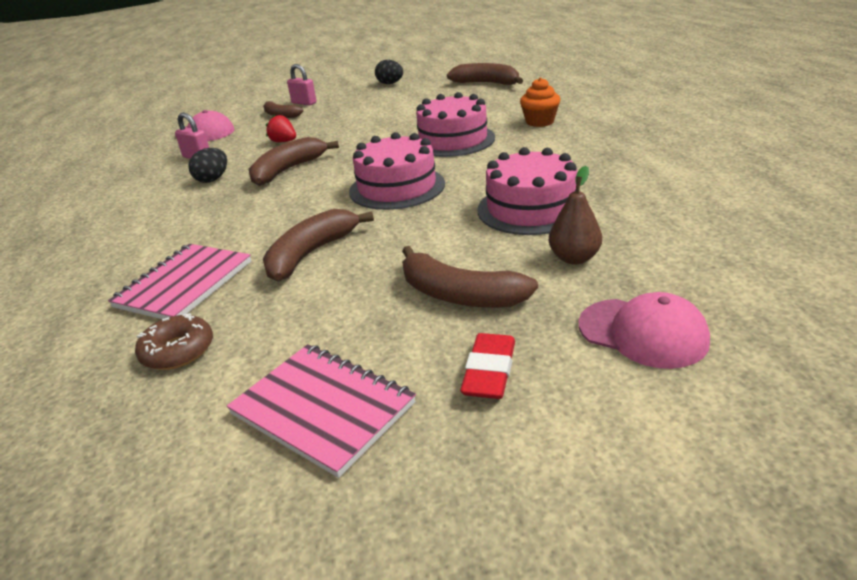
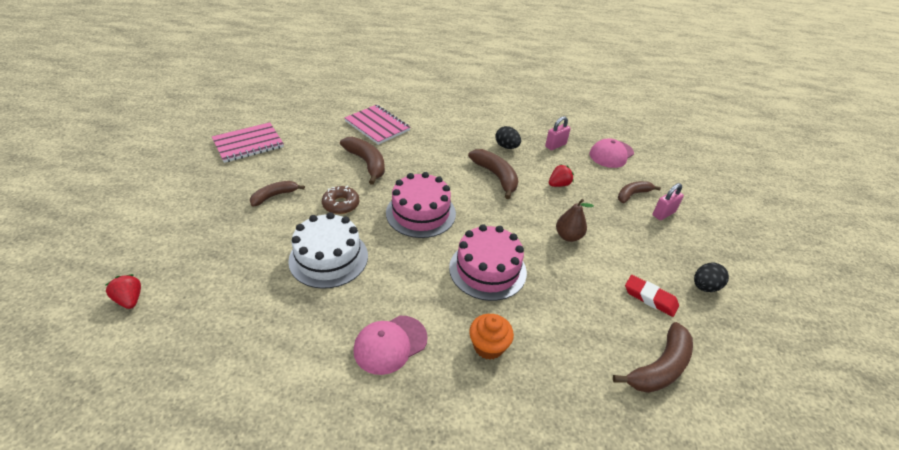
camera: 105 degrees right, 10 degrees up
(178, 351) = (324, 120): brown donut -> brown donut (341, 204)
(459, 295) = (274, 196): brown banana -> brown banana, size x0.65
(489, 371) = (216, 185): red eraser -> red eraser (650, 298)
(531, 209) = (328, 258): pink cake -> white cake
(574, 258) = (256, 247): brown pear -> brown pear (568, 236)
(643, 333) = (178, 237): pink cap -> pink cap (390, 344)
(781, 302) = (130, 299): none -> red strawberry

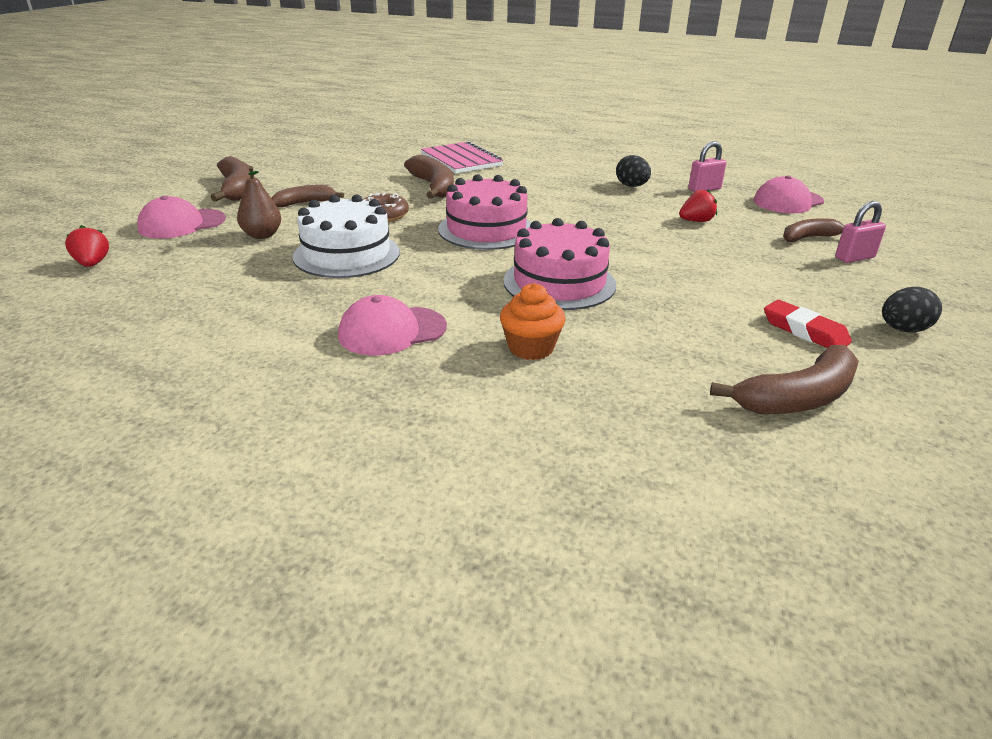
camera: 15 degrees right, 10 degrees down
(184, 236) = (182, 224): none -> pink cap
(248, 144) = (294, 164): pink notebook -> none
(496, 176) = (606, 208): brown banana -> brown banana (237, 189)
(568, 236) = (693, 265): brown pear -> brown pear (262, 235)

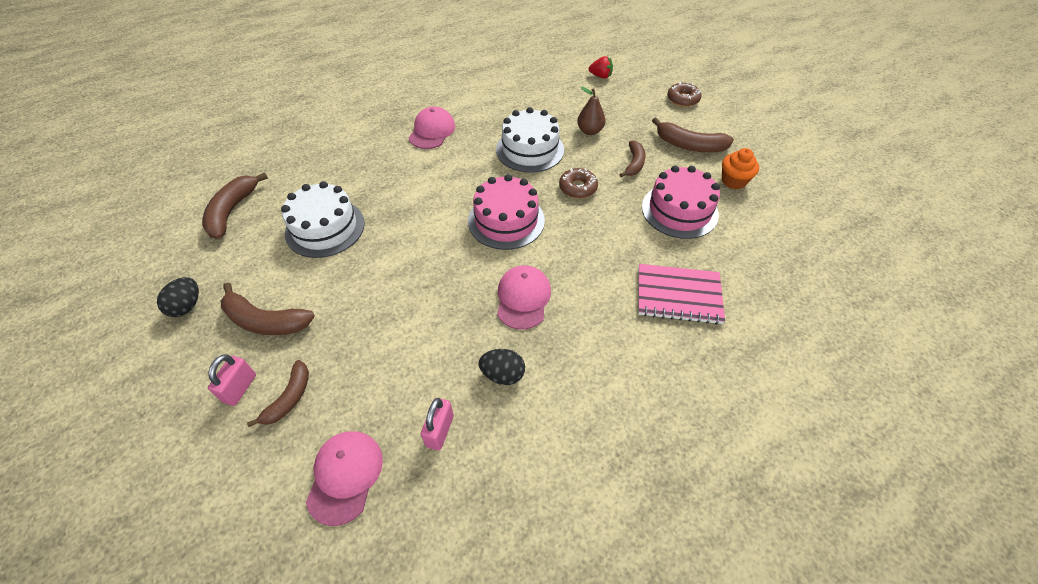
camera: 130 degrees right, 20 degrees up
(128, 208) = (682, 99): none -> brown donut
(182, 224) = (636, 110): pink cap -> pink cap (523, 298)
(433, 187) = (616, 239): brown banana -> brown banana (265, 321)
(531, 348) = (367, 161): orange cupcake -> orange cupcake (733, 181)
(559, 283) = (405, 207): pink cake -> pink cake (679, 210)
(675, 312) = (325, 228): none -> white cake
(696, 221) = (394, 349): red strawberry -> none
(804, 331) = (246, 262): red eraser -> none

